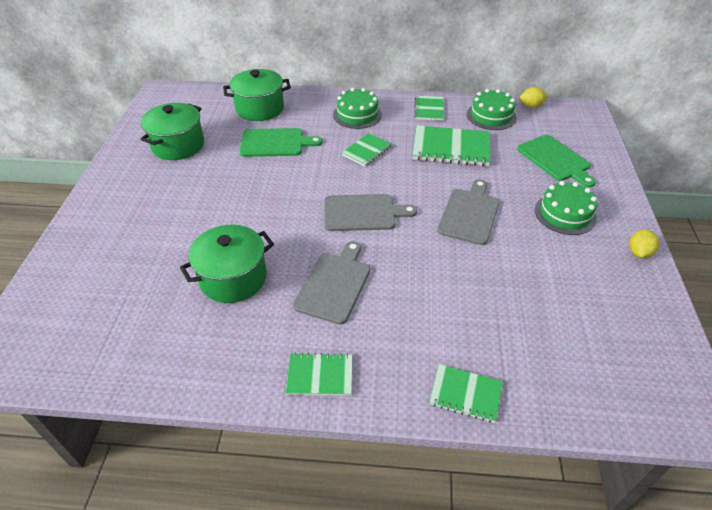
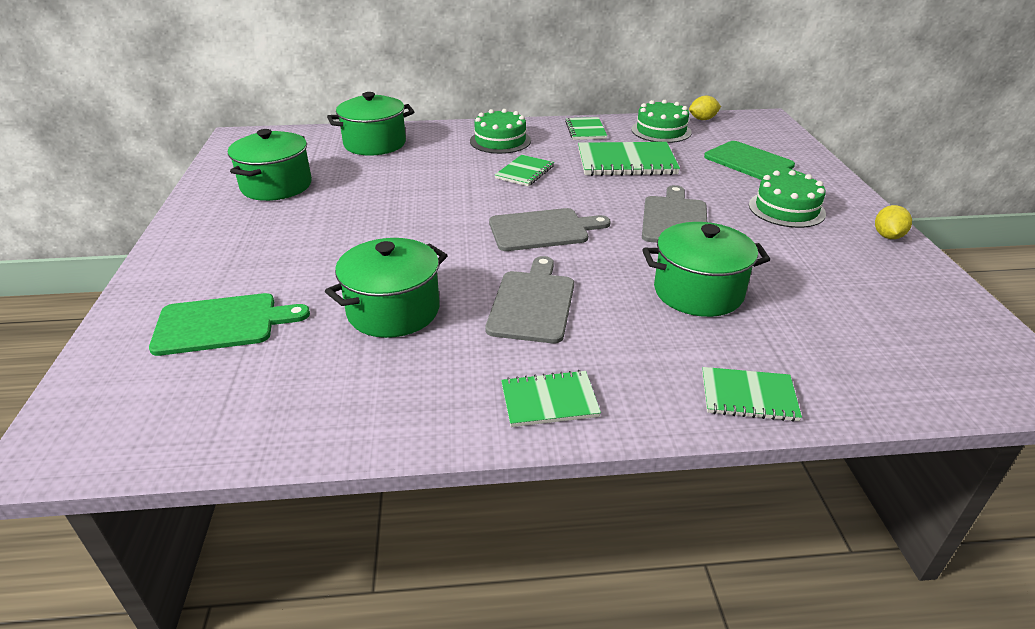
camera: 10 degrees left, 10 degrees down
(275, 143) = (405, 174): green cutting board -> green cutting board (222, 324)
(462, 290) = (698, 292): none -> green pot

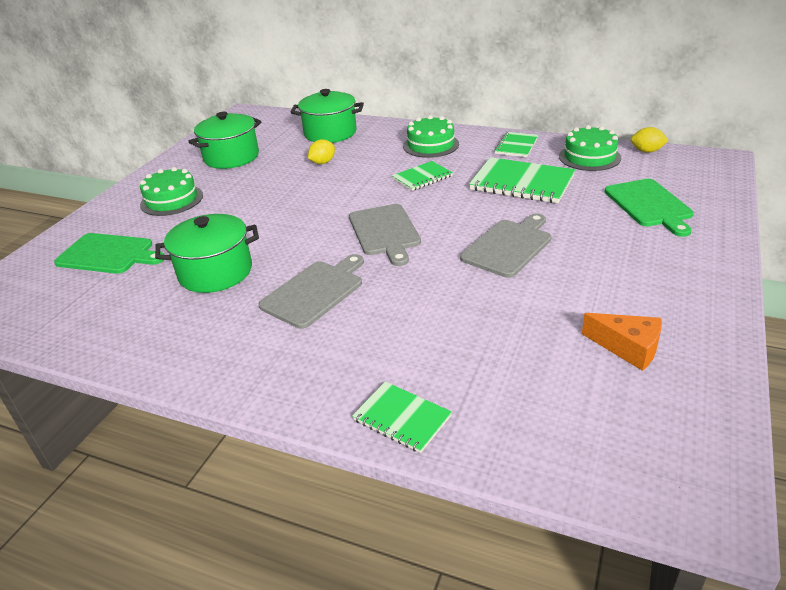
camera: 30 degrees right, 0 degrees up
(542, 230) = (385, 232): grey cutting board -> grey cutting board turned 60 degrees clockwise
(549, 401) = (250, 371): green notebook -> none
(698, 292) = (457, 317): green pot -> none
(786, 209) = (632, 259): green cake -> green cake (171, 200)
(860, 281) = (628, 348): none -> orange cheese
(887, 236) = (714, 311): yellow lemon -> yellow lemon (322, 162)

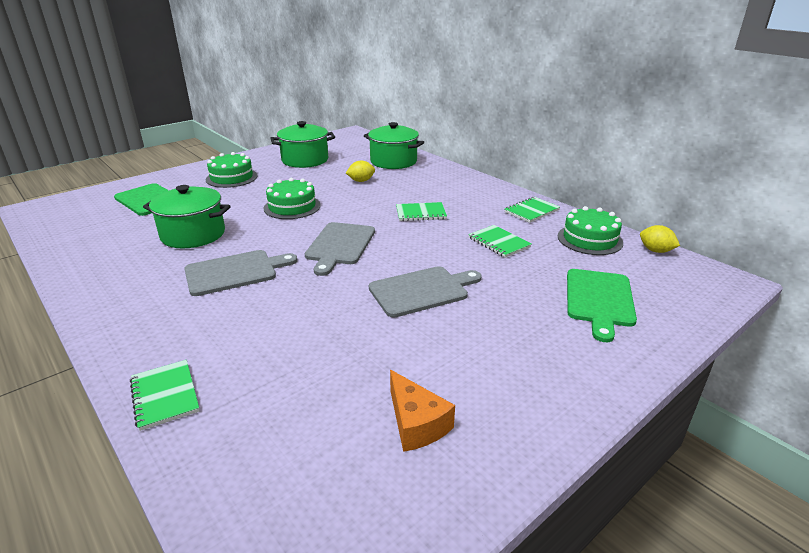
camera: 25 degrees right, 5 degrees down
(431, 145) = (459, 190): green cake -> green cake (292, 207)
(522, 183) = (499, 242): green notebook -> green notebook, size x0.58

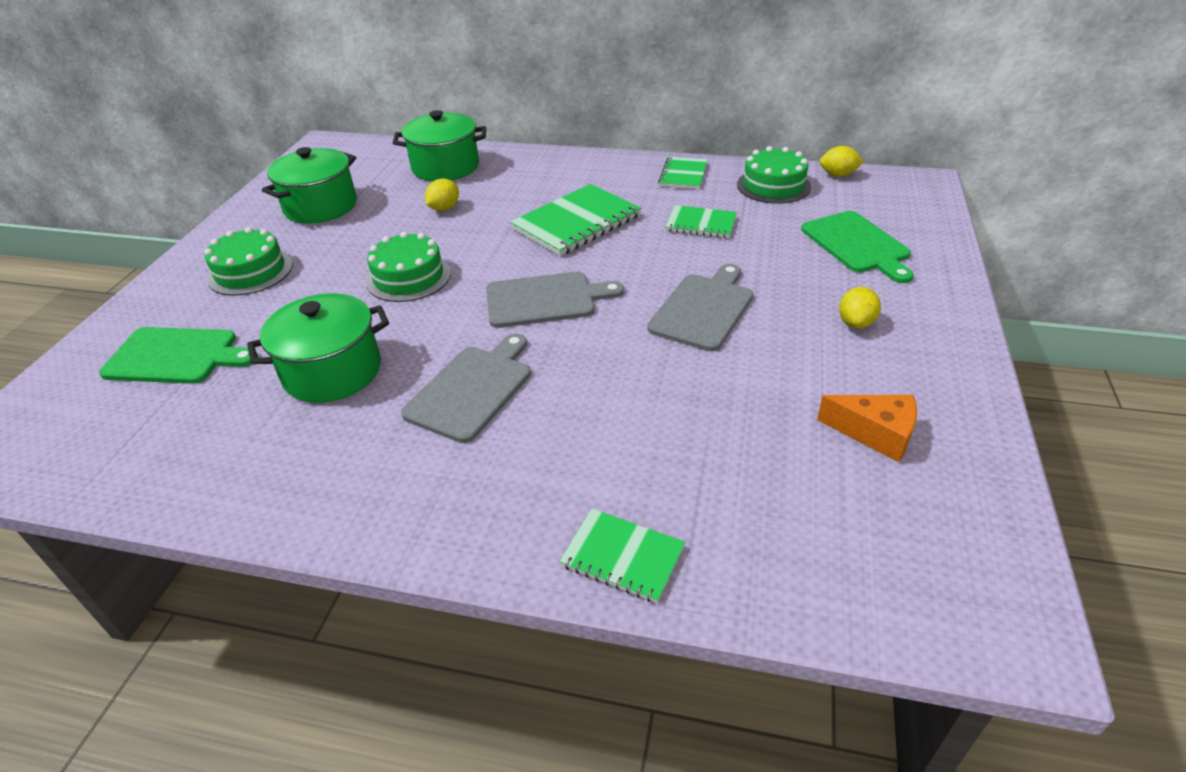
camera: 35 degrees left, 10 degrees up
(340, 245) = (545, 300): grey cutting board -> grey cutting board turned 75 degrees counterclockwise
(421, 213) = (576, 223): green notebook -> green notebook, size x1.73
(516, 348) = (856, 323): none -> yellow lemon

